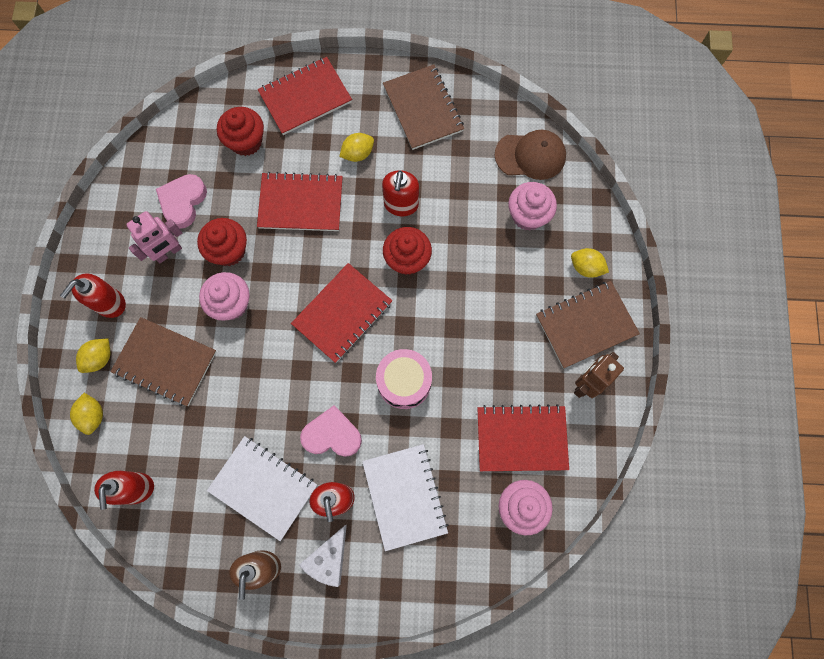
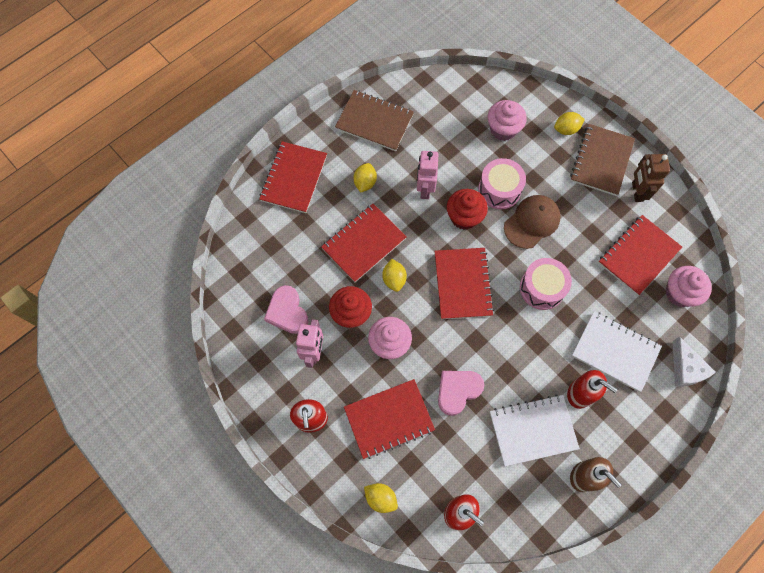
camera: 45 degrees left, 5 degrees down
(99, 358) = (344, 459): yellow lemon -> yellow lemon (394, 279)
(165, 362) = (389, 419): brown notebook -> red notebook
(246, 141) = (286, 238): red cupcake -> none
(328, 558) = (614, 431): white cheese -> white cheese (685, 369)
(332, 435) = (536, 359): pink heart -> pink heart (457, 391)
(401, 204) = (425, 189): red soap dispenser -> pink robot
(464, 264) = (499, 190): none -> pink drum
(530, 156) = (467, 94): brown cap -> brown cap (532, 222)

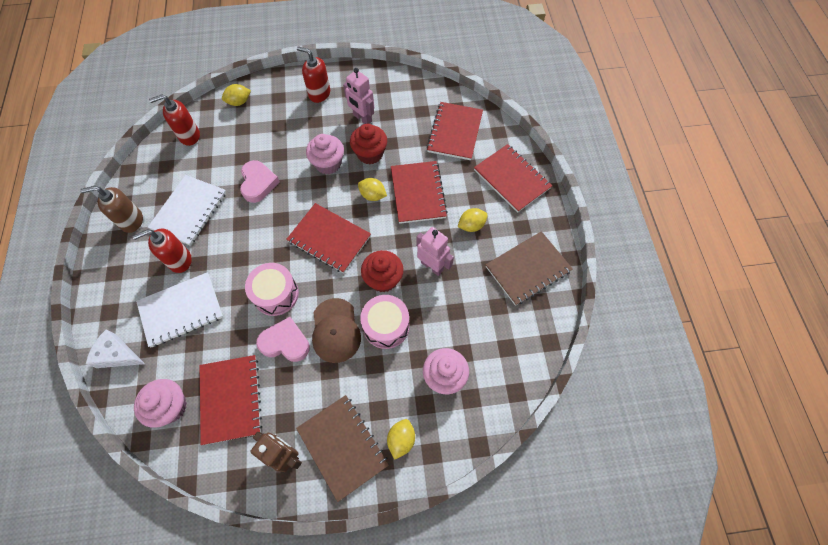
camera: 125 degrees right, 5 degrees down
(287, 312) = (403, 118): pink heart -> pink heart (285, 342)
(365, 182) = (471, 225): yellow lemon -> yellow lemon turned 75 degrees counterclockwise
(389, 419) = (280, 133): red notebook -> red notebook (455, 132)

